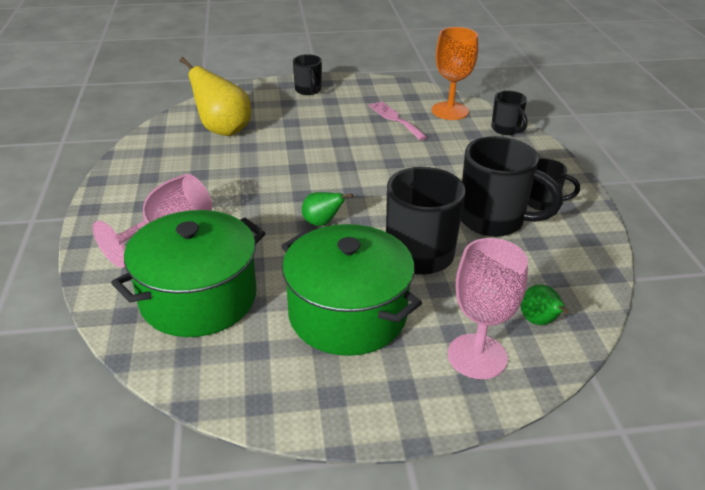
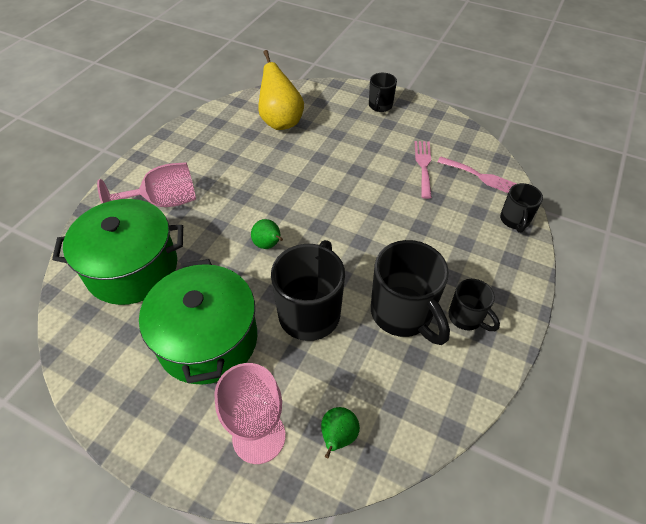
camera: 35 degrees right, 15 degrees up
(450, 111) = (481, 177): orange goblet -> pink fork

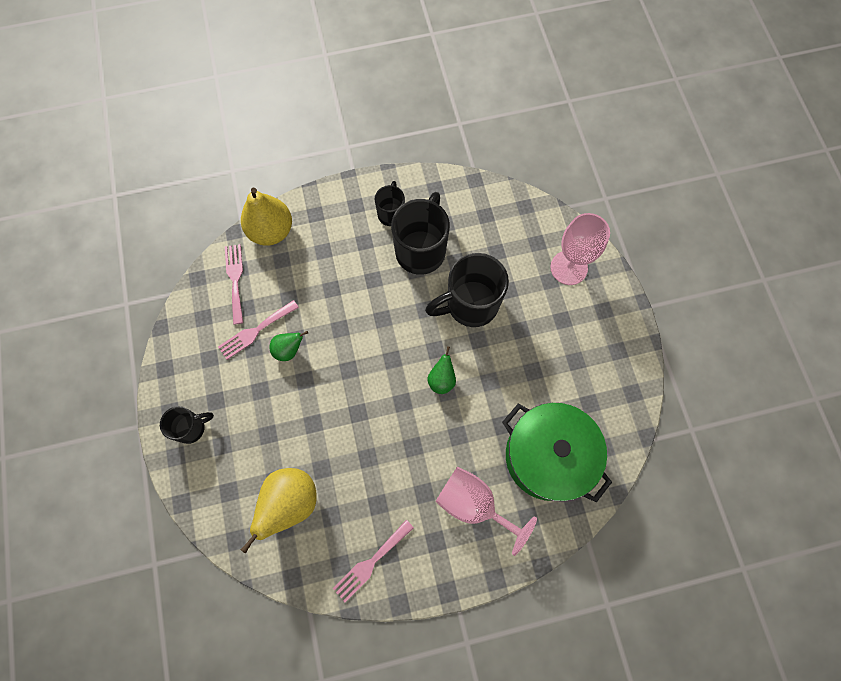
camera: 130 degrees left, 20 degrees up
(201, 135) = (371, 562): none -> pink fork
(207, 339) = (545, 349): green pot -> none
(338, 436) = (530, 229): green pear -> green pear (289, 350)
(514, 220) = (271, 231): black mug -> yellow pear

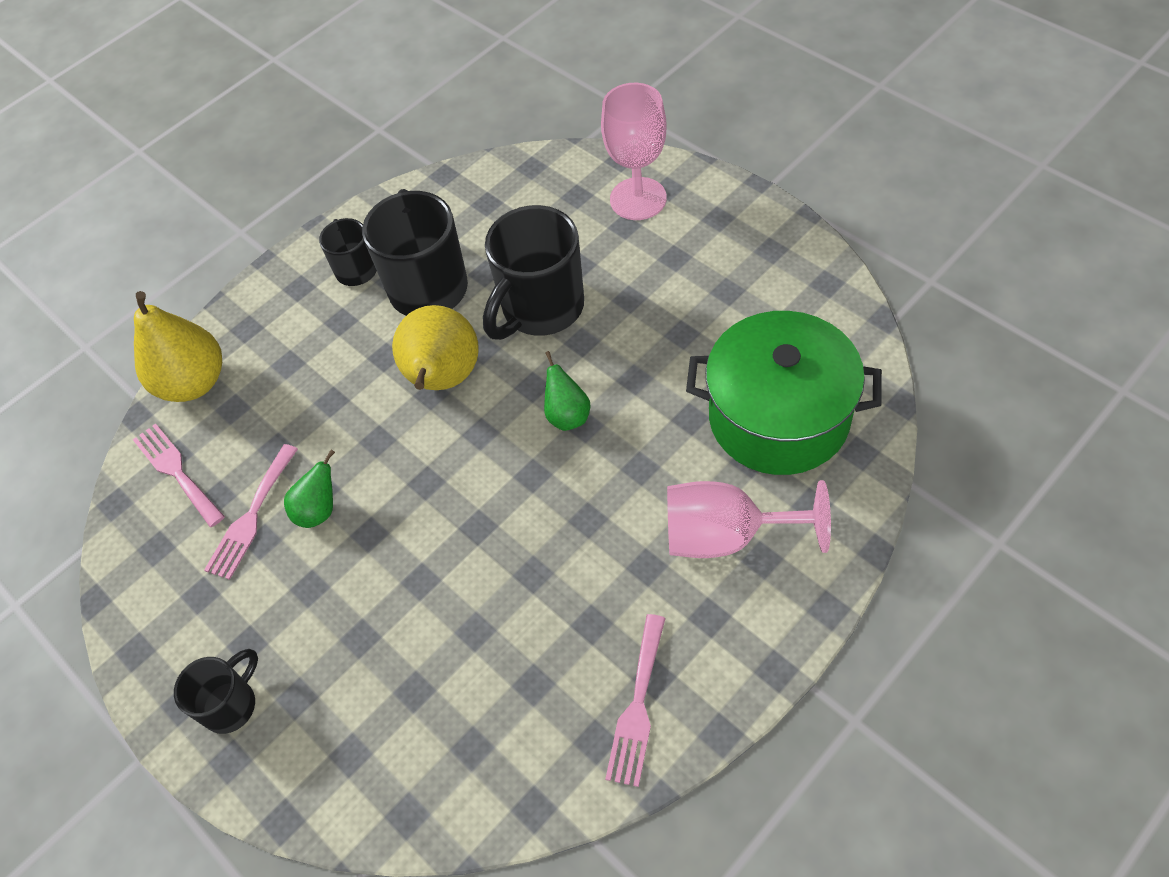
camera: 25 degrees left, 15 degrees down
(290, 503) = (458, 707): yellow pear -> yellow pear (443, 379)

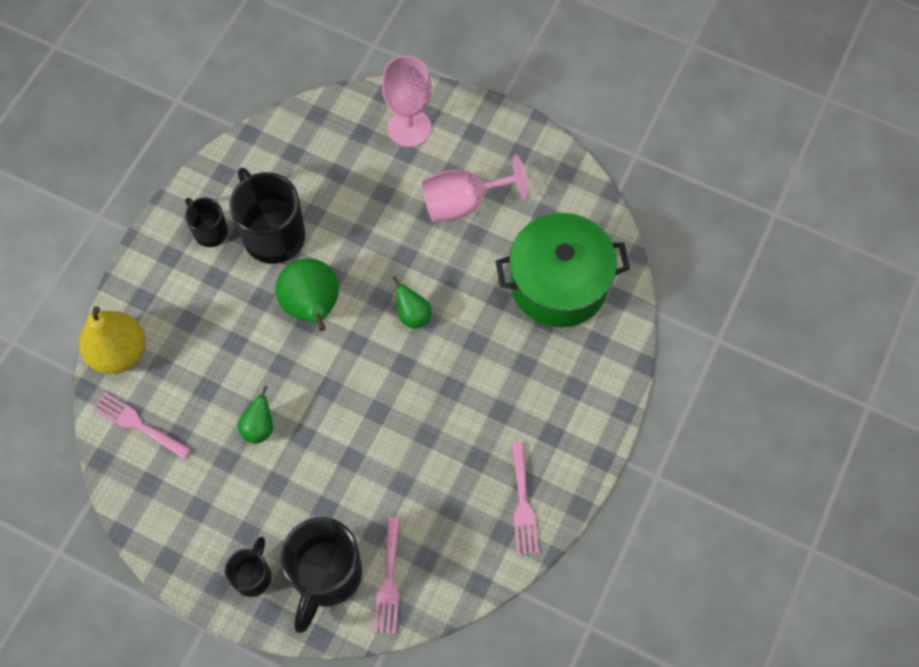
camera: 25 degrees left, 10 degrees up
(251, 516) = (211, 444): pink fork -> pink fork (389, 581)
(443, 379) = (313, 307): yellow pear -> green pear
(540, 309) = (366, 236): black mug -> black mug (326, 576)
(726, 535) = (547, 377): pink goblet -> pink goblet (463, 203)

